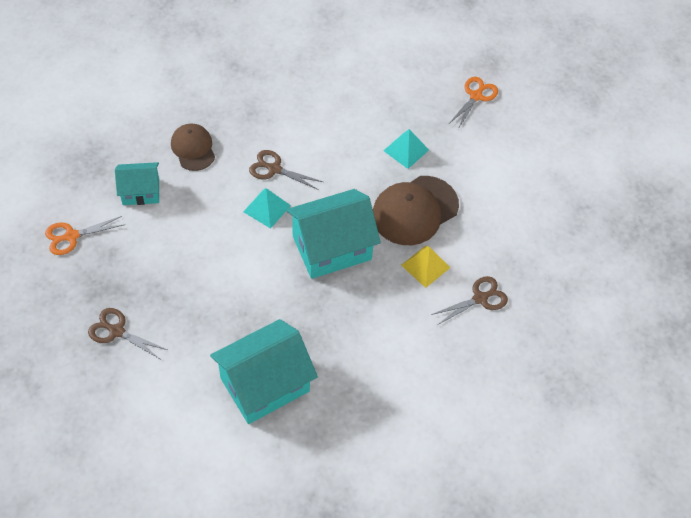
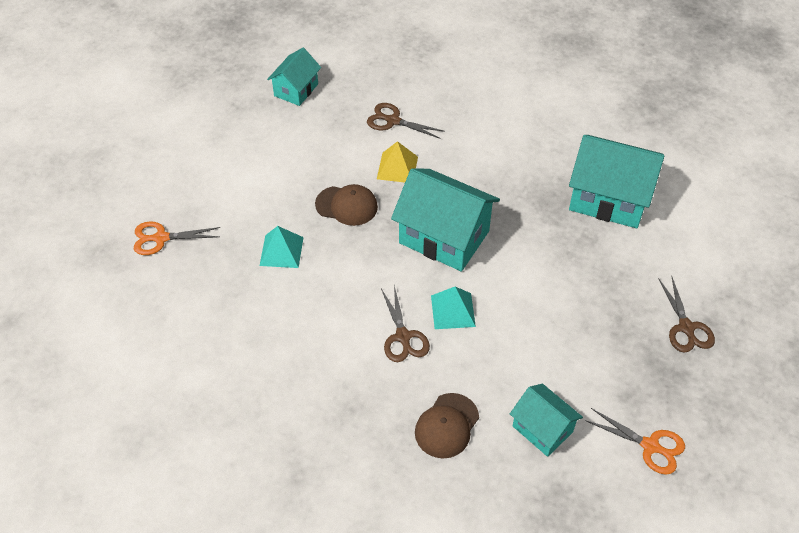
camera: 125 degrees left, 5 degrees down
(415, 210) = (346, 205): brown cap -> brown cap, size x0.62
(572, 256) = (296, 90): none -> turquoise house

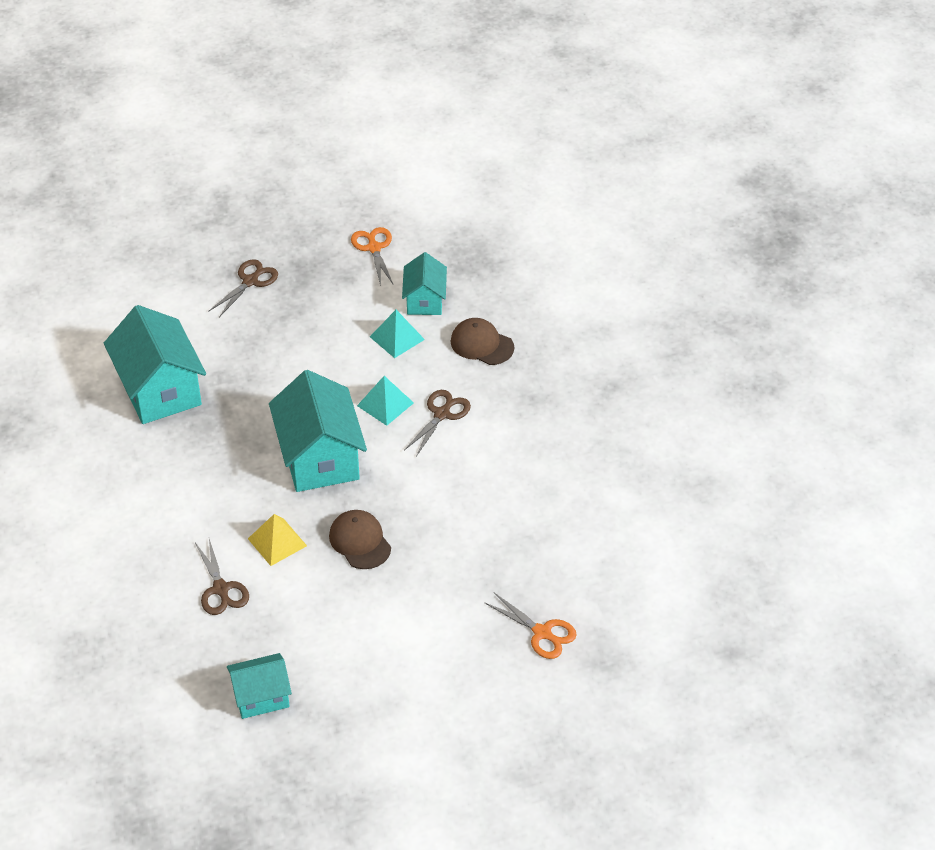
camera: 135 degrees left, 5 degrees down
(281, 251) = (456, 544): turquoise pyramid -> turquoise pyramid (397, 338)
(446, 426) = (482, 344): brown cap -> brown cap turned 135 degrees counterclockwise

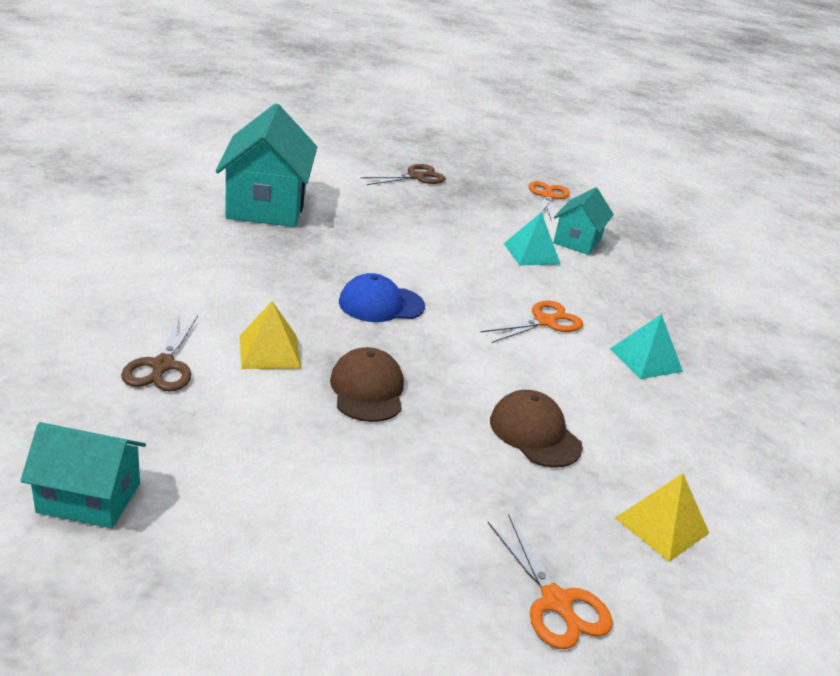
camera: 20 degrees right, 15 degrees down
(320, 457) = (381, 304): turquoise house -> blue cap
(385, 404) = (486, 292): turquoise pyramid -> turquoise pyramid (646, 360)
(442, 414) = (544, 322): brown scissors -> orange scissors
(482, 344) = (621, 288): brown cap -> brown cap (535, 433)
(581, 555) = (661, 525): none -> yellow pyramid

